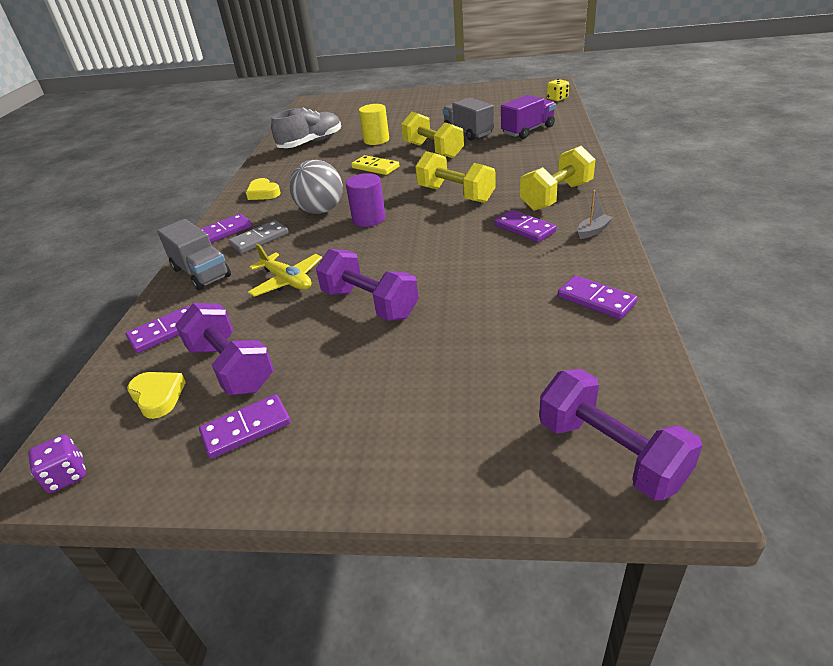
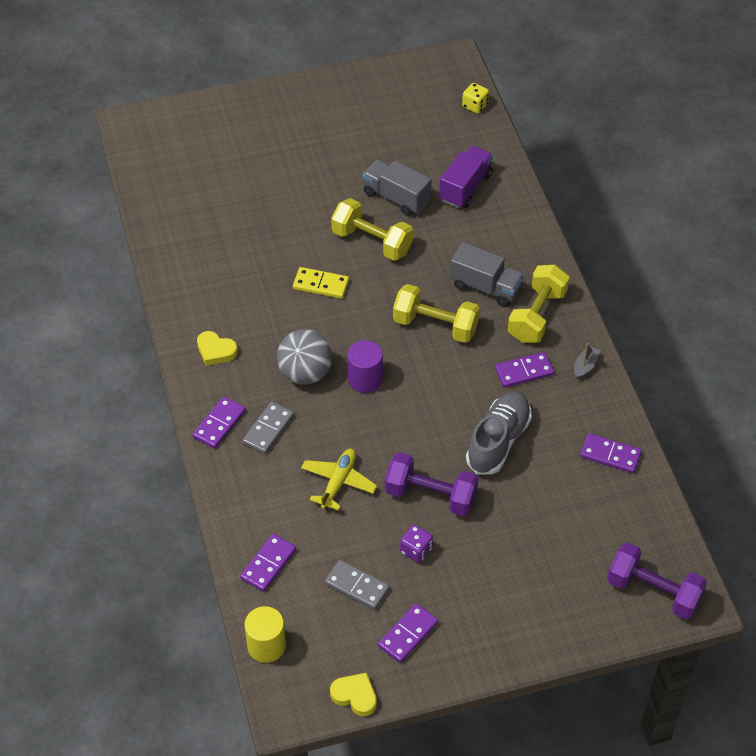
camera: 25 degrees left, 15 degrees up
(67, 475) = (305, 702): purple dice -> purple dice (416, 550)
(158, 396) = (318, 626): yellow heart -> yellow heart (355, 696)
(201, 273) = (243, 487): grey truck -> grey truck (486, 287)
(231, 367) = (357, 586): purple dumbbell -> grey domino
(287, 281) = (338, 482): yellow plane -> yellow plane turned 90 degrees counterclockwise
(311, 143) = (205, 238): grey shoe -> grey shoe (498, 441)
(376, 140) = (289, 224): yellow cylinder -> yellow cylinder (266, 645)
(524, 228) = (524, 371): purple domino -> purple domino turned 45 degrees counterclockwise

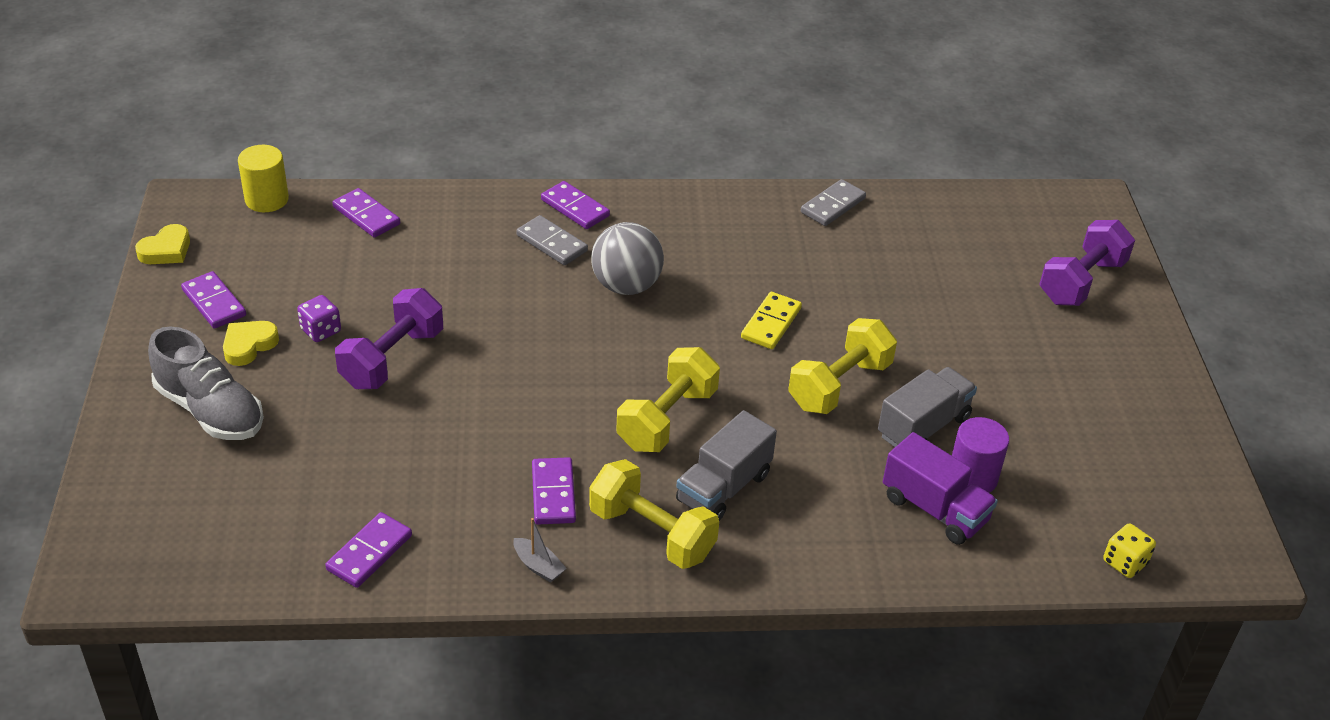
camera: 100 degrees right, 10 degrees down
(216, 351) = (686, 220): yellow heart -> yellow heart (249, 345)
(338, 482) = (449, 285): yellow plane -> none
(357, 586) = (300, 275): grey domino -> grey domino (833, 205)
(365, 379) = (597, 335): purple cylinder -> purple cylinder (972, 477)
(498, 441) = (446, 439): grey shoe -> grey shoe (210, 410)
(653, 591) = (132, 539): purple dumbbell -> purple dumbbell (1081, 282)

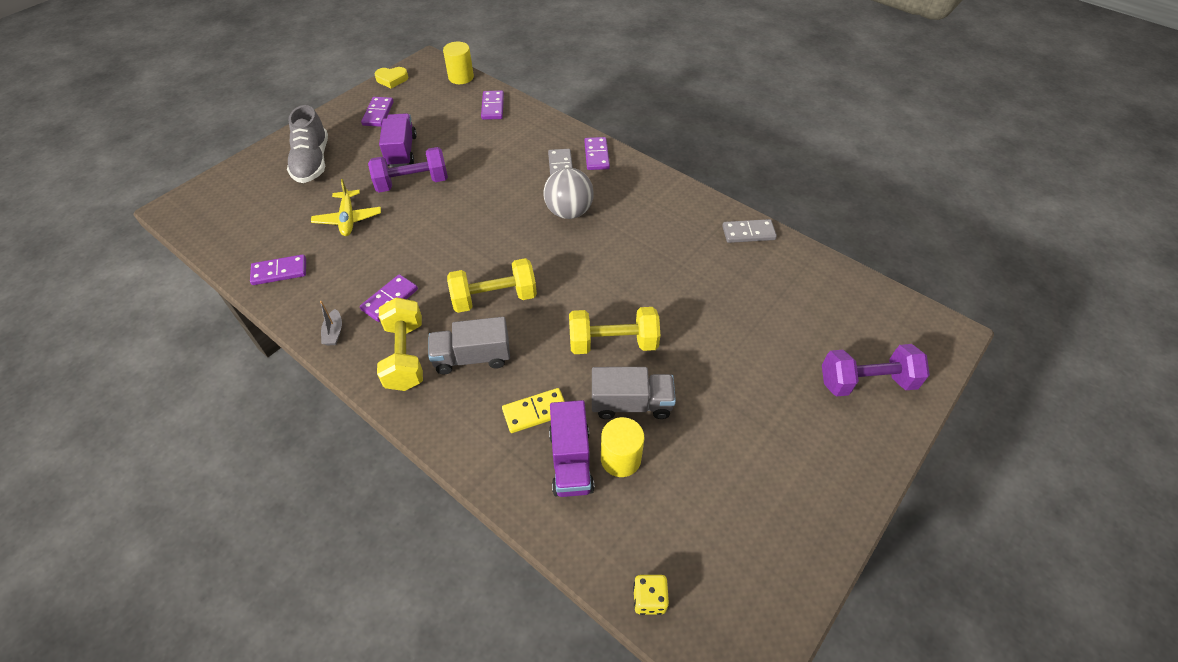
camera: 45 degrees right, 10 degrees up
(249, 345) = (365, 141): yellow heart -> none
(321, 331) = (401, 151): purple dice -> purple truck
(369, 445) = (348, 219): none -> yellow plane
(771, 323) = (620, 280): yellow domino -> yellow domino (535, 412)
(972, 477) = (620, 458): purple cylinder -> yellow cylinder

